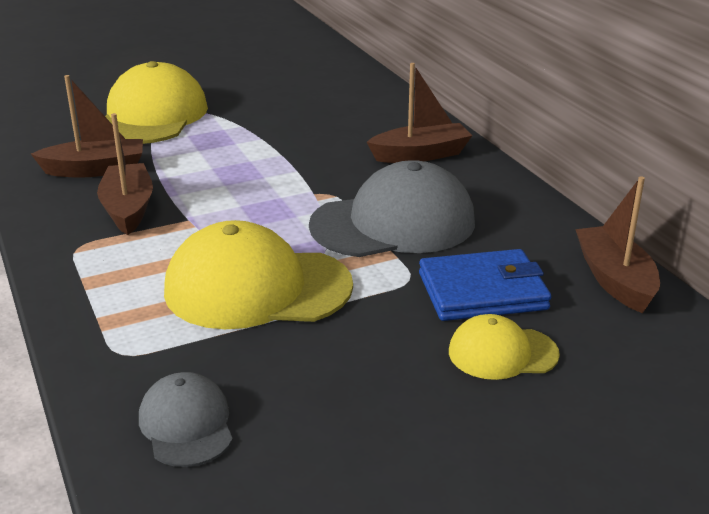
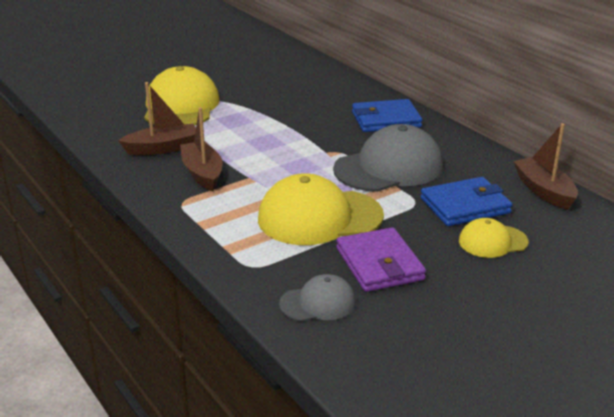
camera: 10 degrees left, 0 degrees up
(186, 424) = (318, 303): grey cap -> grey cap turned 105 degrees clockwise
(310, 371) = (379, 264): none -> purple wallet
(420, 155) = (386, 120): brown boat -> blue wallet

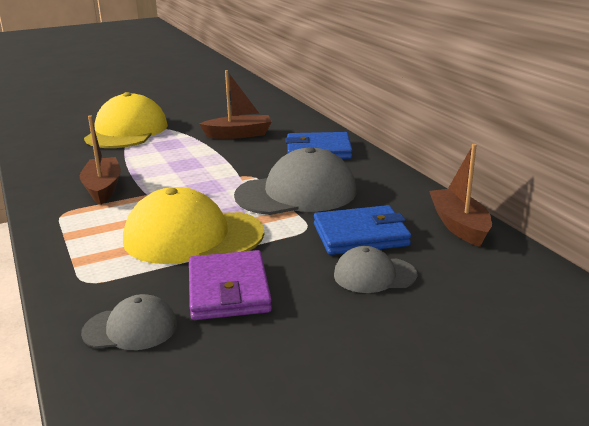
camera: 10 degrees right, 5 degrees down
(162, 148) = (82, 165): brown boat -> brown boat (239, 134)
(492, 241) = (374, 275): yellow cap -> grey cap

